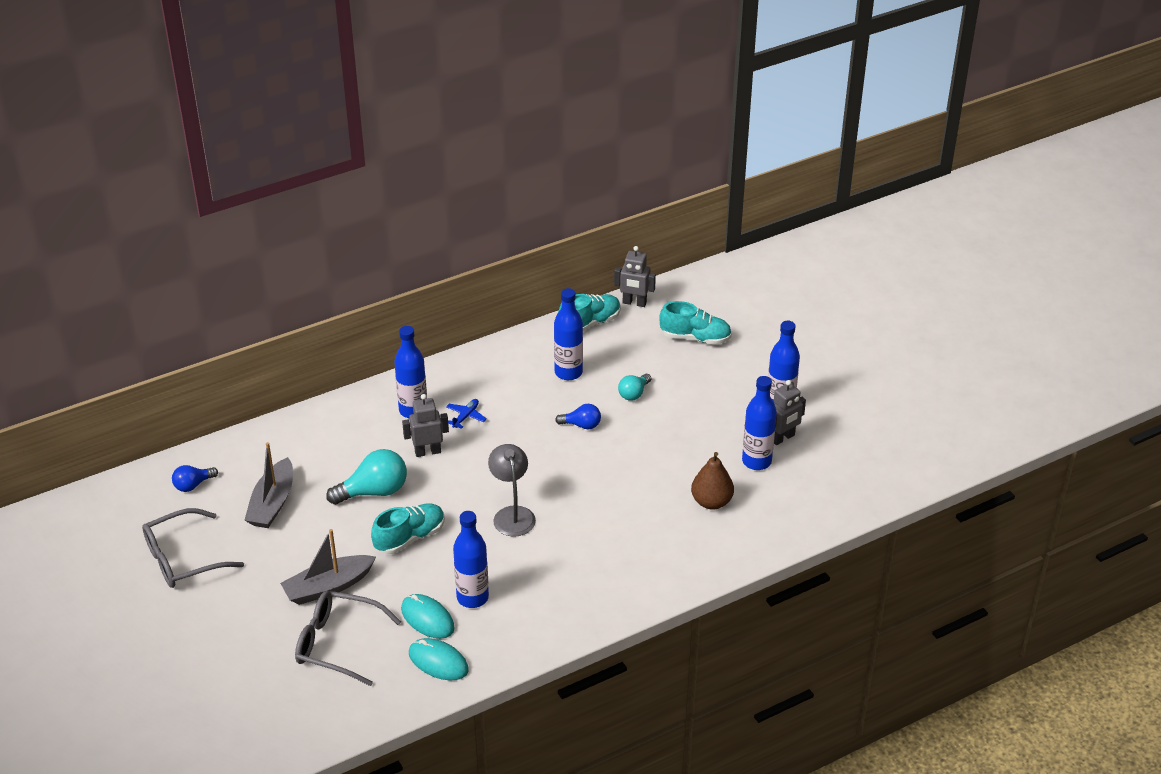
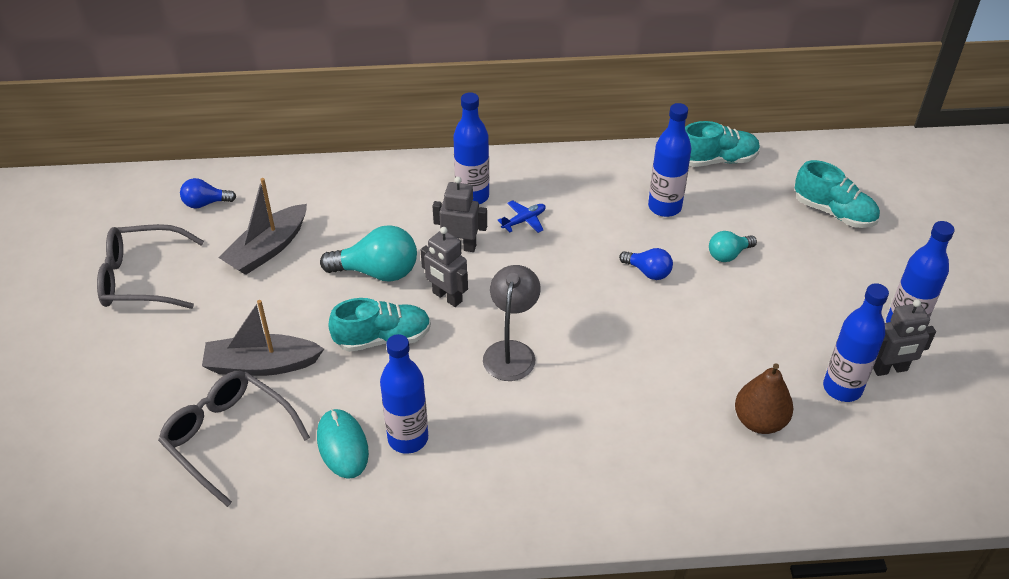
camera: 25 degrees right, 5 degrees up
(438, 662) = (321, 506): turquoise mouse -> none
(634, 303) = (780, 152): grey robot -> grey robot (447, 297)

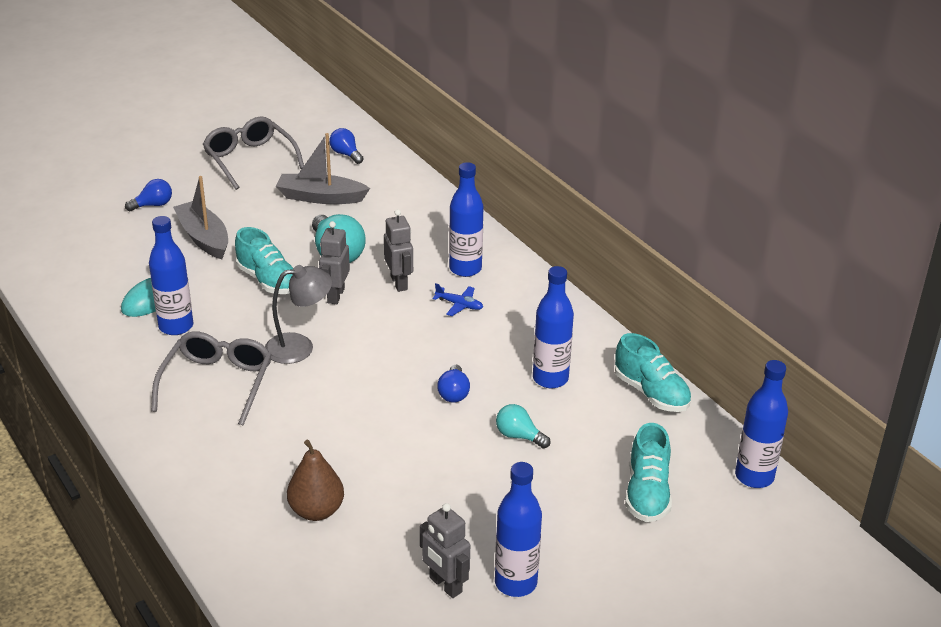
camera: 60 degrees right, 10 degrees down
(156, 388) = (153, 205): none -> blue light bulb
(228, 437) = (128, 249): grey glasses -> grey glasses (217, 383)
(842, 388) = (395, 556): blue bottle -> blue bottle (754, 476)

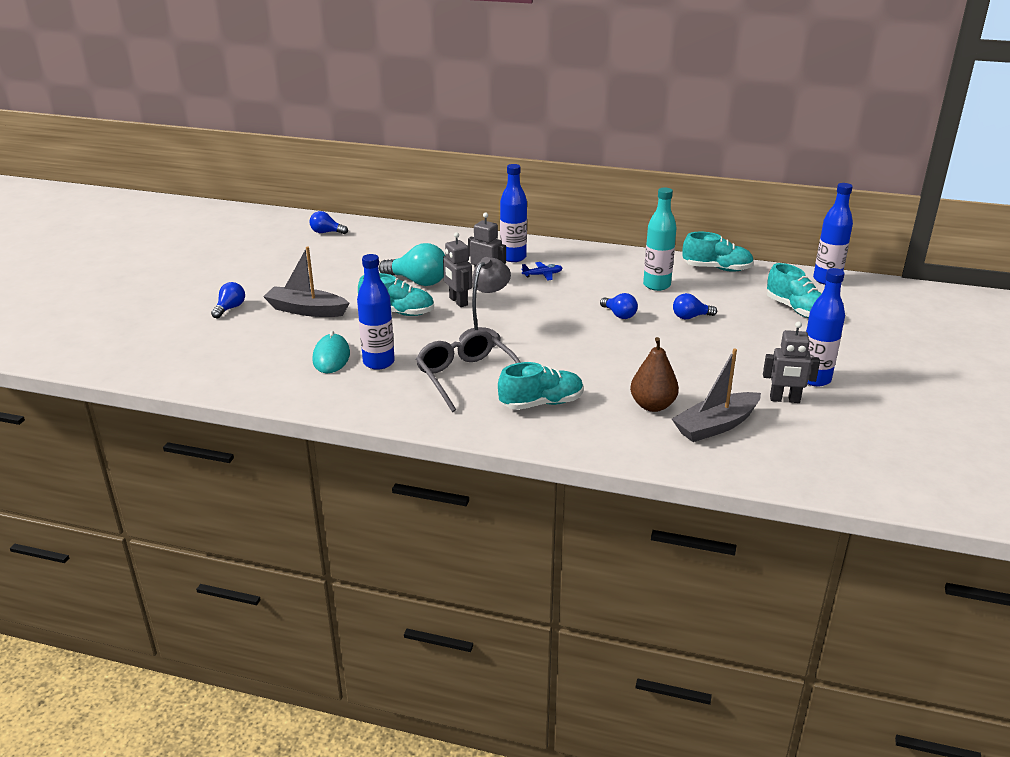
camera: 40 degrees left, 5 degrees down
(232, 448) = (541, 403): none -> turquoise shoe
(250, 159) = (259, 258): grey glasses -> none
(320, 197) = (351, 259): grey boat -> grey boat (716, 426)
(519, 436) = (690, 317): turquoise light bulb -> blue light bulb
(550, 379) = (656, 285): blue bottle -> turquoise bottle

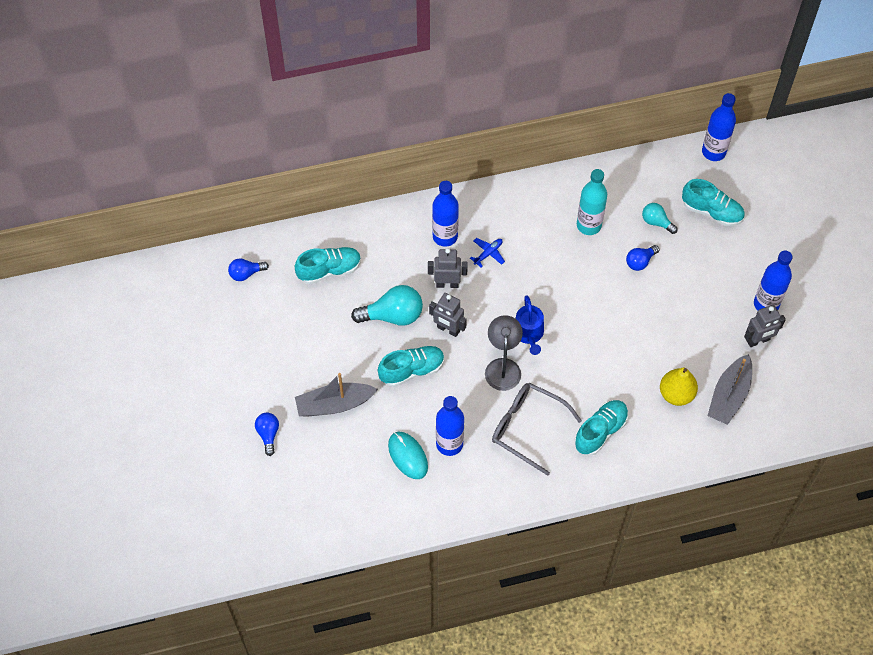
camera: 30 degrees left, 30 degrees up
(532, 325) = (529, 334): none -> blue watering can
(619, 315) = (585, 286): blue light bulb -> none
(652, 405) = (676, 394): brown pear -> yellow pear
(717, 269) = (621, 174): turquoise shoe -> turquoise shoe (329, 270)
(729, 301) = (656, 222): none -> turquoise light bulb

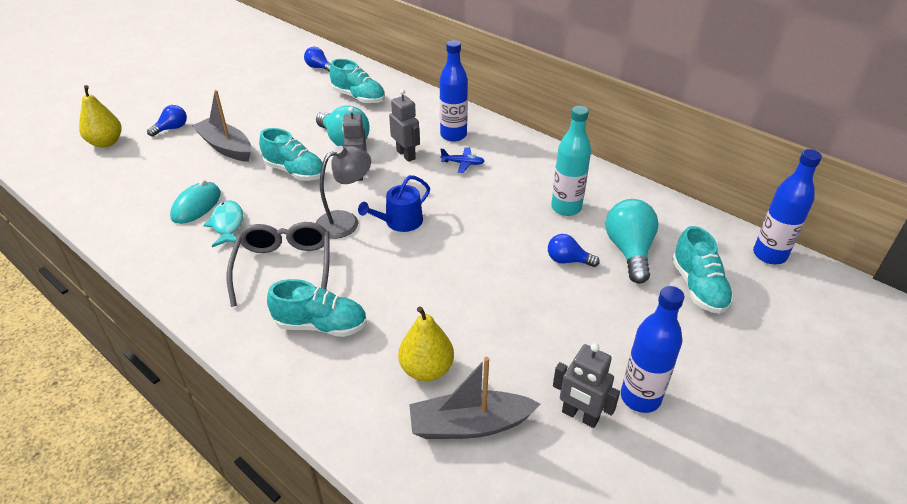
camera: 55 degrees right, 20 degrees down
(253, 493) = (106, 142): none -> yellow pear
(449, 444) = (227, 224): blue bottle -> turquoise fish
(656, 222) = (629, 251): turquoise light bulb -> turquoise light bulb, size x1.74

